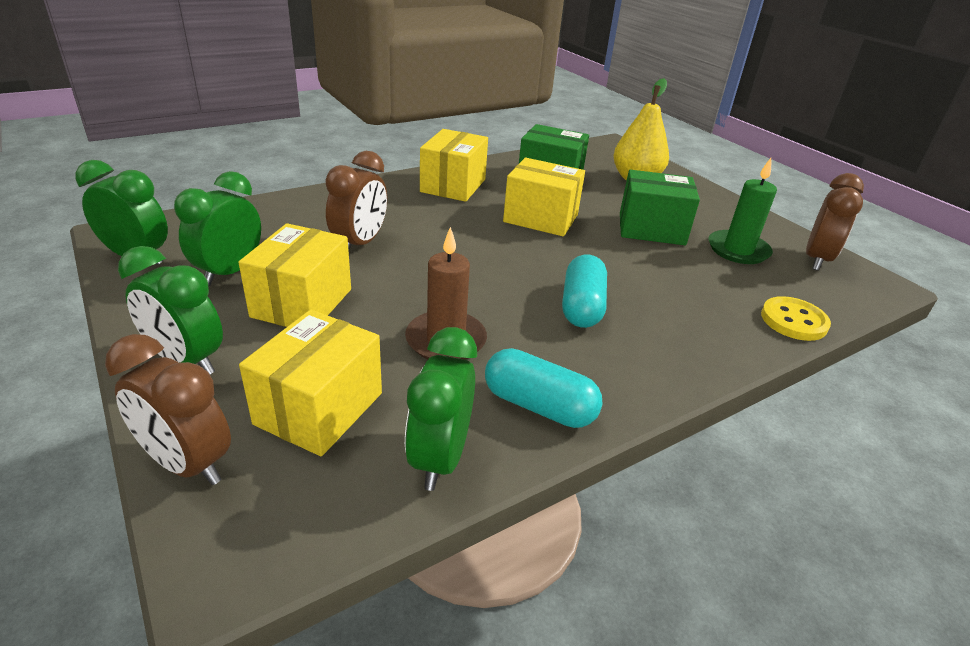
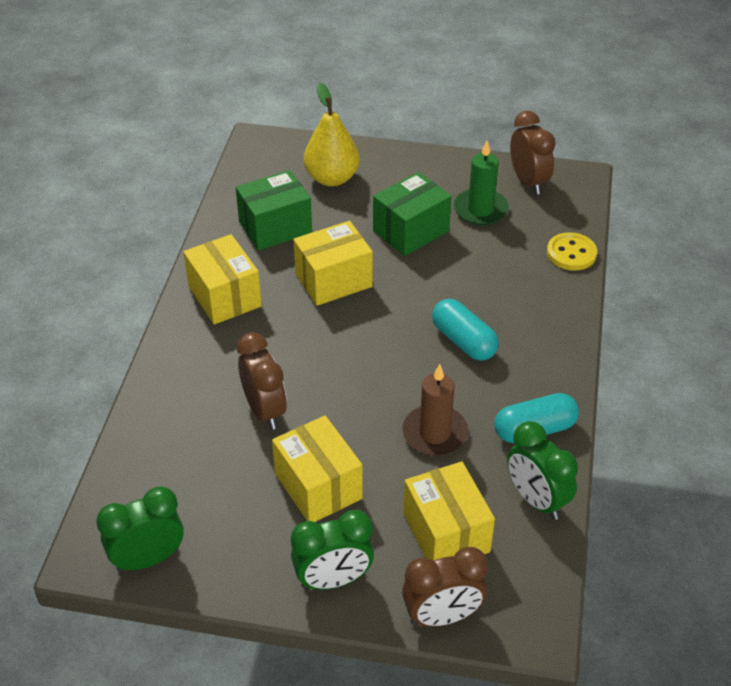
camera: 45 degrees left, 10 degrees up
(230, 272) = (232, 510): green clock -> none

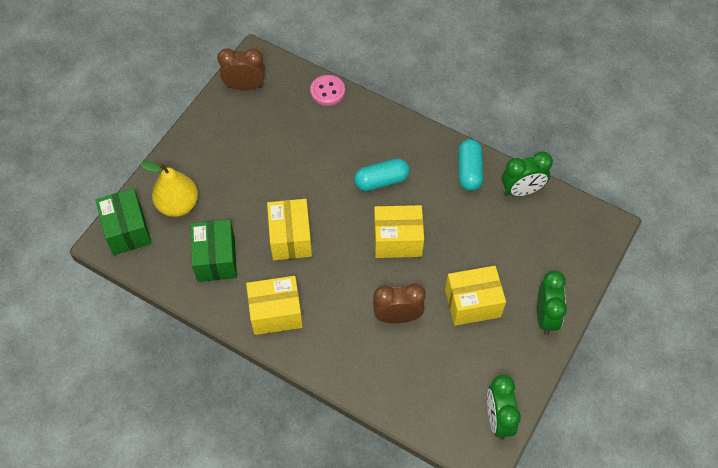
camera: 70 degrees left, 15 degrees up
(411, 231) = (261, 174): green box -> green box (127, 230)
(435, 433) = (453, 225): brown candle -> none
(442, 616) = (586, 267): brown clock -> none
(446, 533) = (530, 245): yellow box -> yellow box (397, 240)
(480, 210) = (260, 125): green candle -> none
(571, 253) = (327, 91): yellow button -> pink button

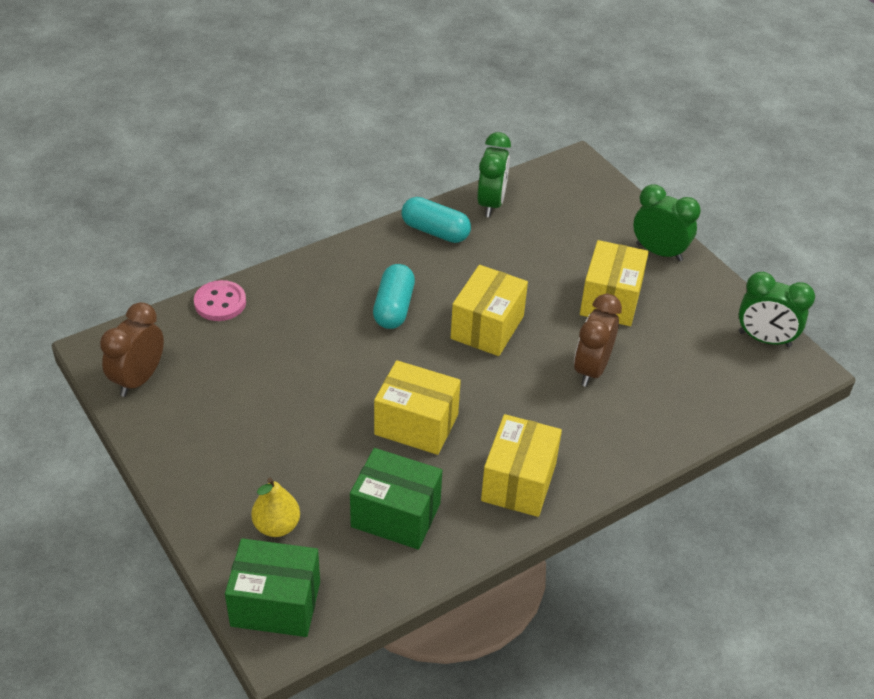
camera: 65 degrees left, 15 degrees down
(178, 205) = (277, 526): yellow pear -> yellow pear, size x0.66

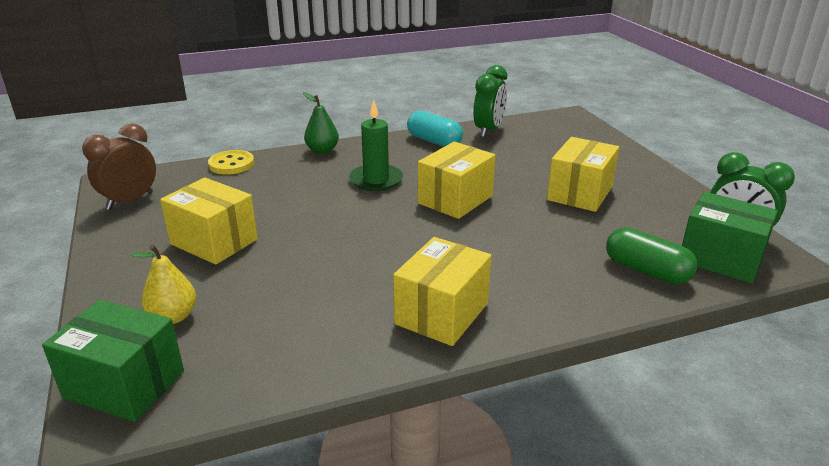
camera: 15 degrees right, 15 degrees down
(220, 302) = (231, 164): pink button -> yellow button
(314, 265) = (322, 151): none -> green pear
(394, 308) = (376, 180): turquoise capsule -> green candle
(395, 515) = (298, 324): green box -> green box (720, 259)
(416, 424) = (356, 257): yellow box -> yellow box (214, 242)
(591, 369) = (548, 237): brown clock -> none
(659, 252) = (634, 169): green clock -> none
(688, 401) = (646, 271): none -> green capsule

